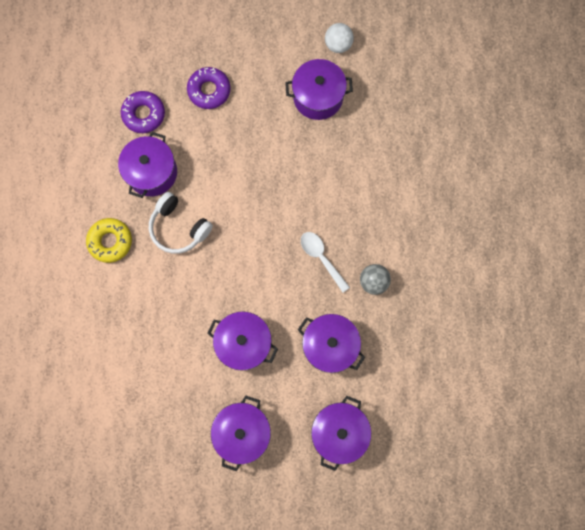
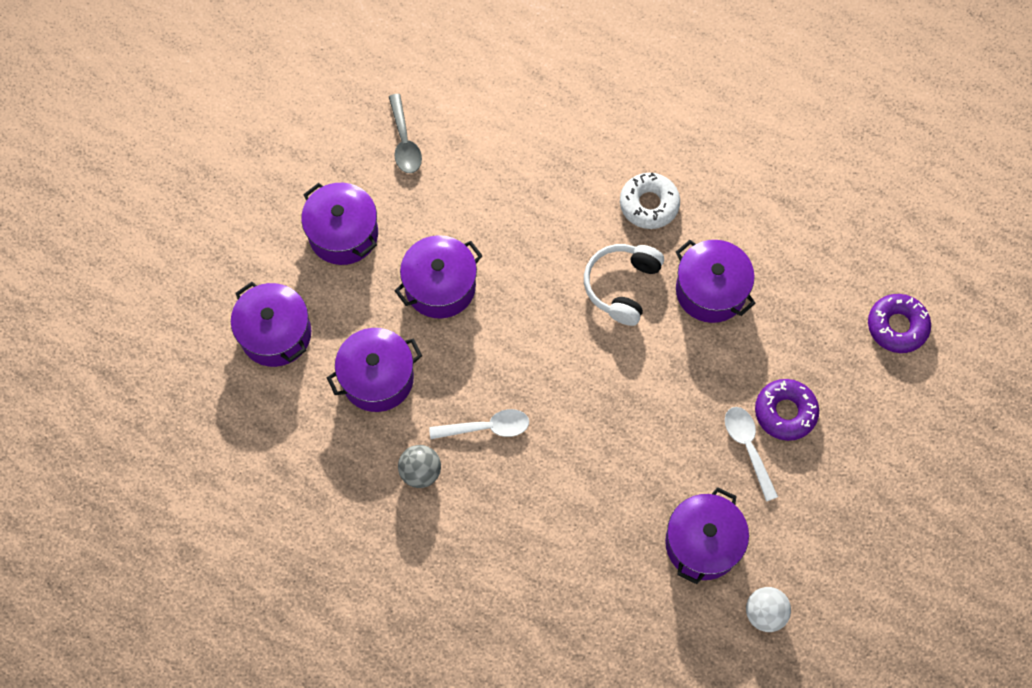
camera: 120 degrees right, 10 degrees down
(110, 241) = (649, 204): yellow donut -> white donut
(144, 114) = (794, 319): purple donut -> purple donut (897, 326)
(150, 432) = (404, 142): none -> grey spoon
(179, 227) = (622, 286): white headphones -> white headphones turned 45 degrees counterclockwise
(244, 100) = (748, 448): none -> white spoon

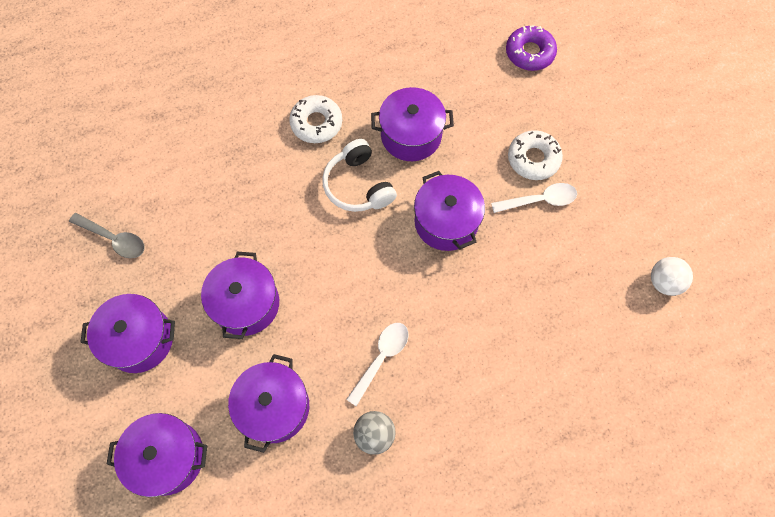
camera: 50 degrees left, 0 degrees up
(702, 543) = (584, 282): purple pot -> purple pot (446, 222)
(748, 448) = (539, 200): white spoon -> white spoon turned 150 degrees clockwise
(785, 412) = (533, 159): purple donut -> white donut

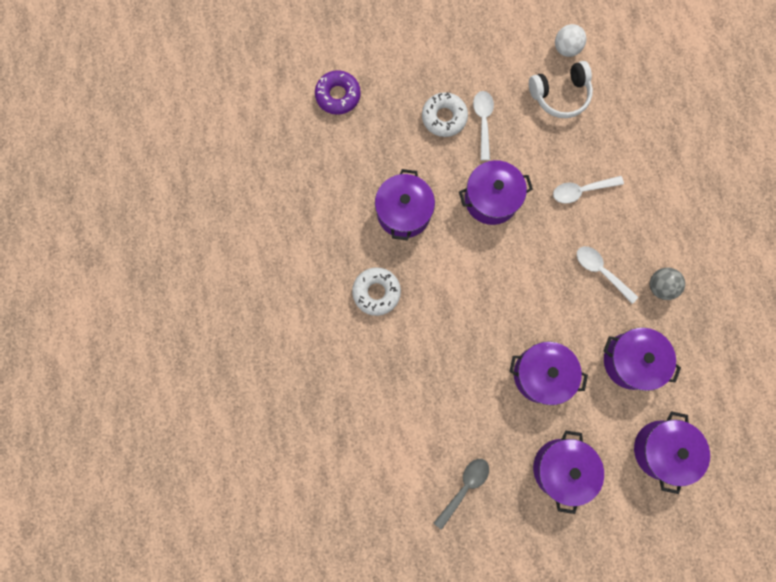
camera: 80 degrees left, 10 degrees up
(358, 185) = (445, 265): white headphones -> white headphones (560, 95)
(480, 323) = (581, 191): none -> white spoon

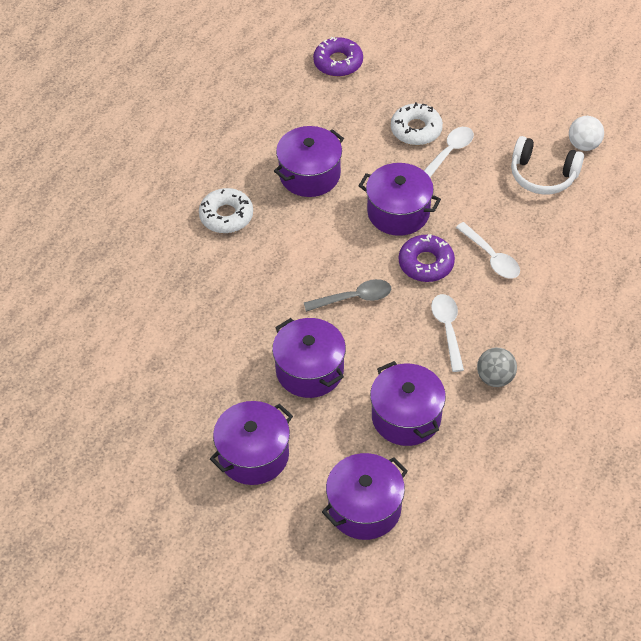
camera: 40 degrees right, 25 degrees down
(464, 487) = (151, 407): grey spoon -> grey spoon (354, 298)
(544, 228) = (426, 263): none -> purple donut
(581, 191) = (491, 257): white spoon -> white spoon turned 150 degrees counterclockwise

